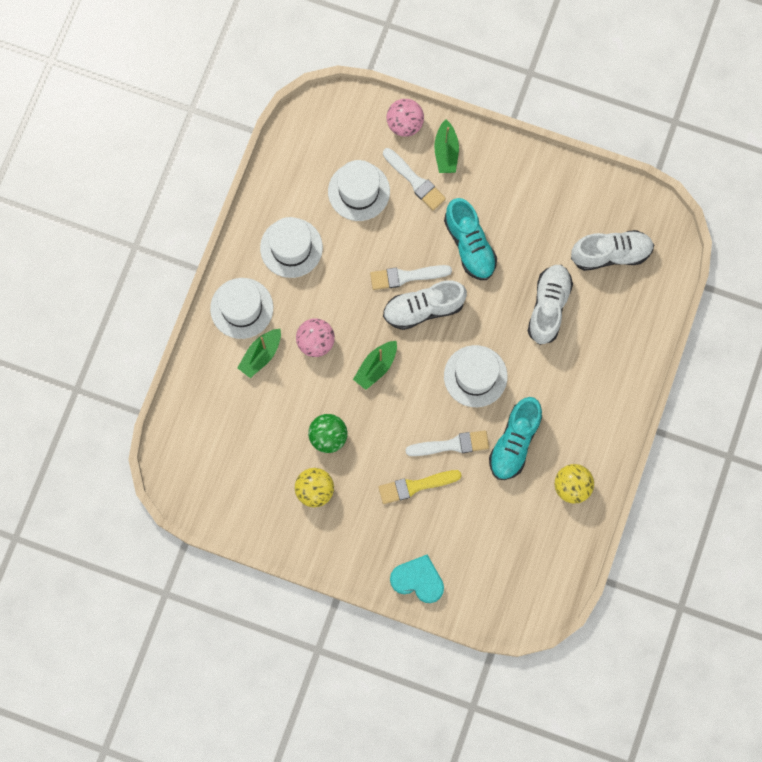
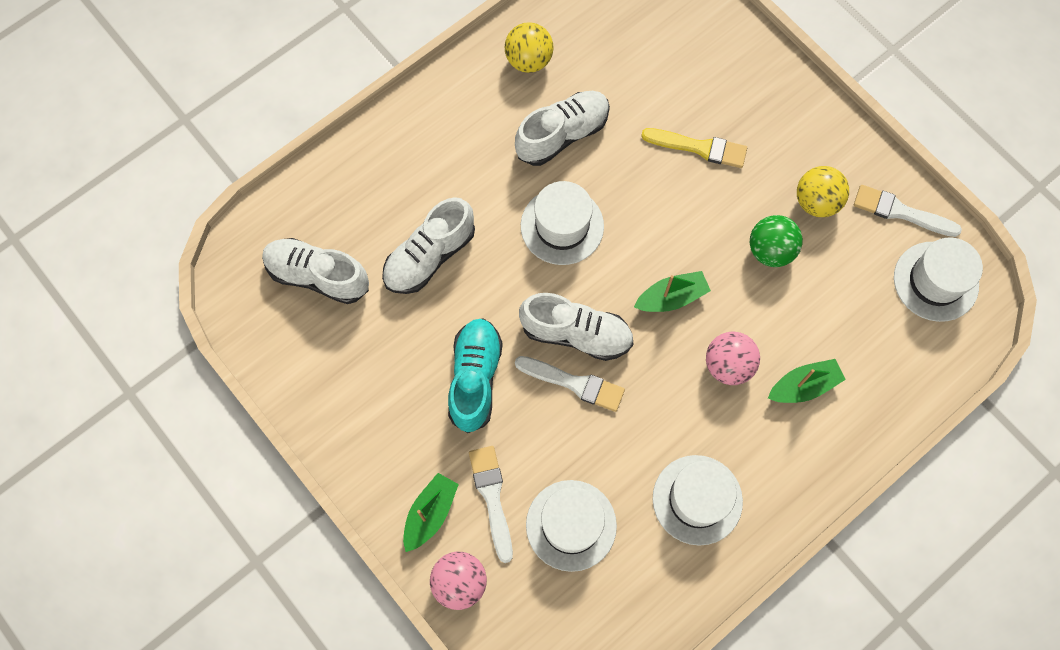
camera: 150 degrees left, 5 degrees down
(241, 308) = (799, 457): white hat -> white hat (935, 281)
(418, 580) = (750, 56): turquoise heart -> none
(451, 445) = (633, 168): white brush -> white brush (900, 212)
(514, 442) = (562, 134): turquoise shoe -> white shoe

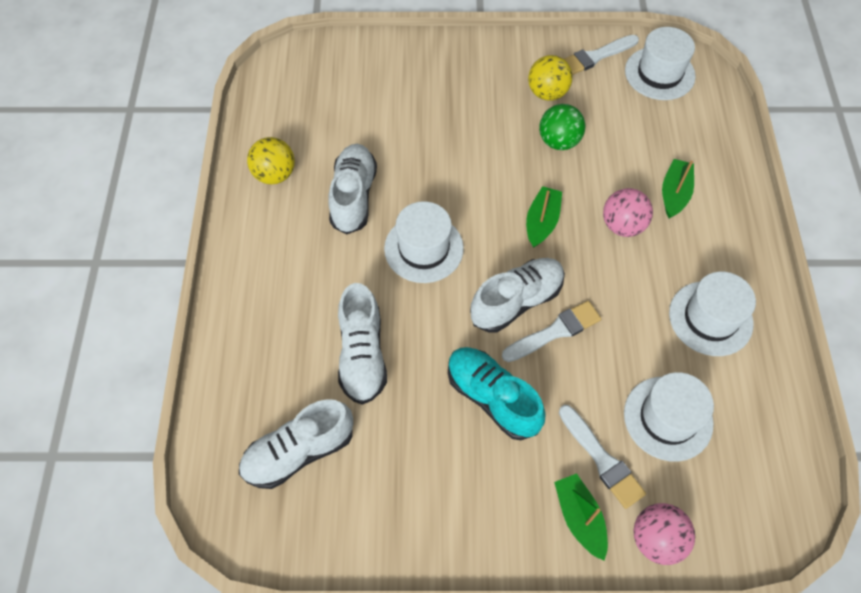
camera: 50 degrees left, 10 degrees down
(492, 497) = (602, 459): white brush -> white brush turned 150 degrees counterclockwise
(699, 148) = (445, 126): yellow brush -> none

